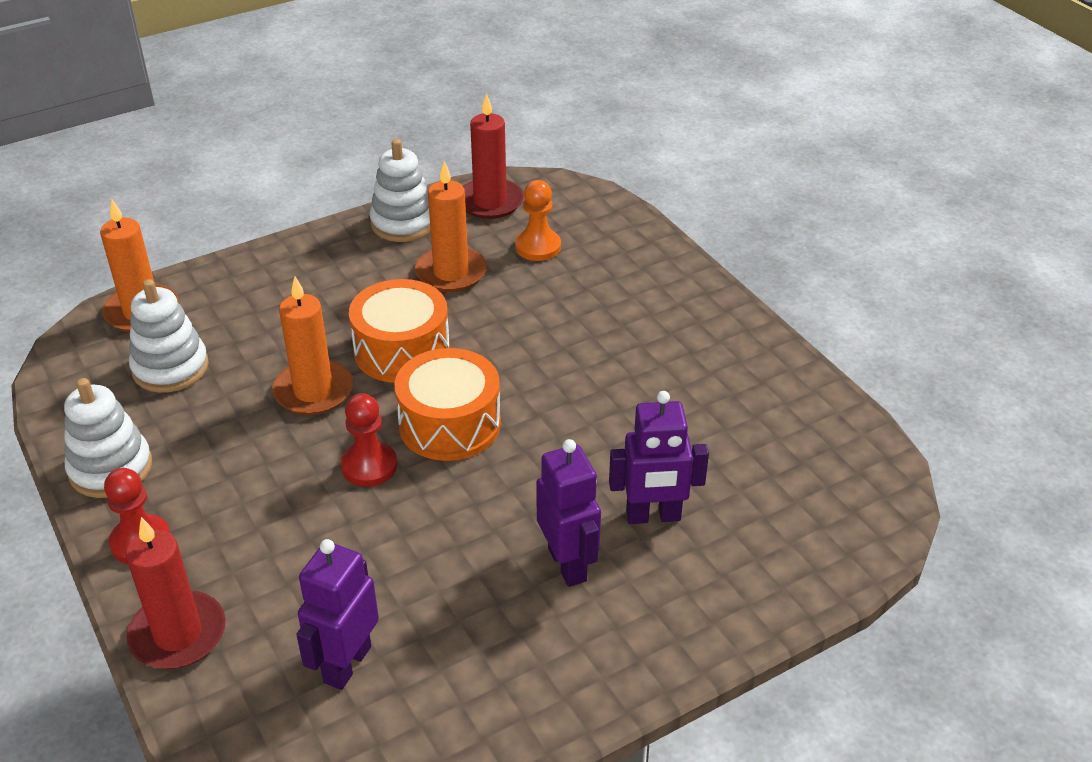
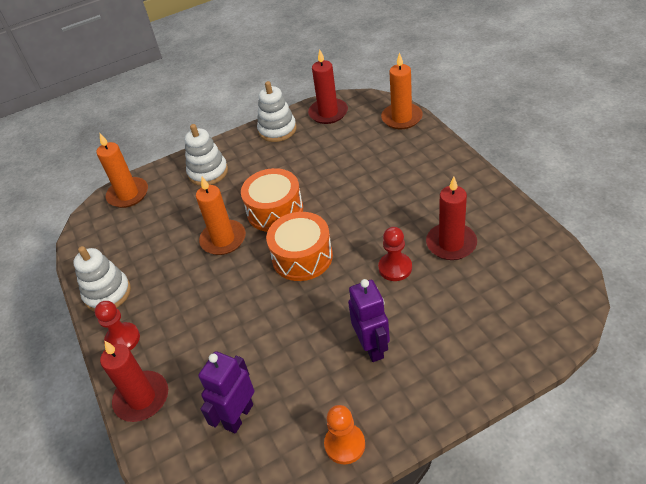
camera: 10 degrees right, 5 degrees up
(170, 368) = (143, 228): white stacking toy -> white stacking toy (208, 172)
(369, 466) = (254, 286): red pawn -> red pawn (395, 268)
(451, 272) = (304, 159): orange candle -> orange candle (401, 118)
(538, 247) = (356, 140): orange pawn -> orange pawn (345, 444)
(653, 516) = (425, 313): purple robot -> none
(694, 413) = (451, 243): none -> red candle

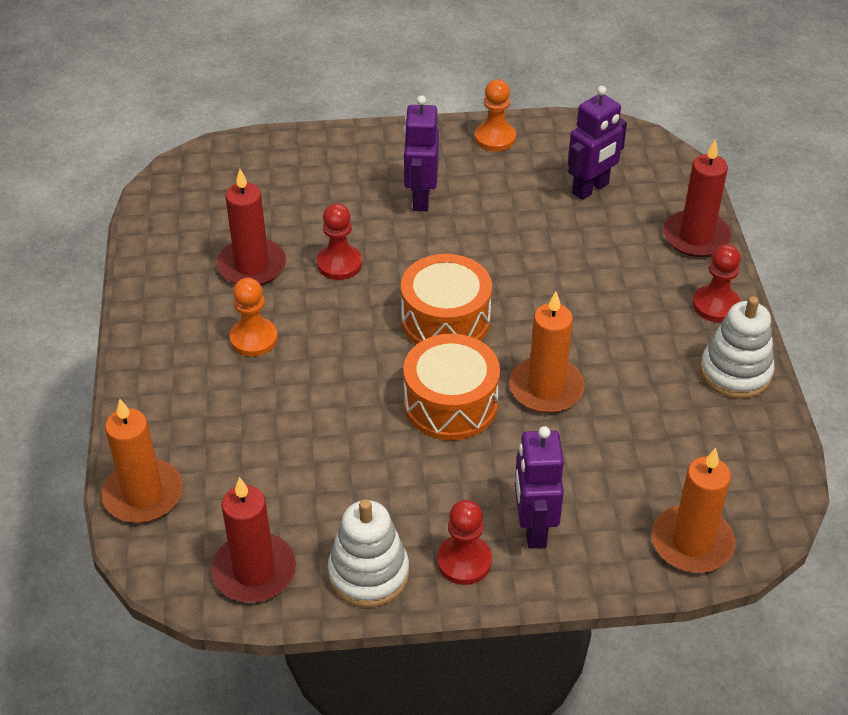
camera: 165 degrees left, 0 degrees up
(208, 172) = (533, 528): white stacking toy -> purple robot
(236, 149) = (464, 561): none -> red pawn
(410, 201) = (254, 339): none -> orange pawn

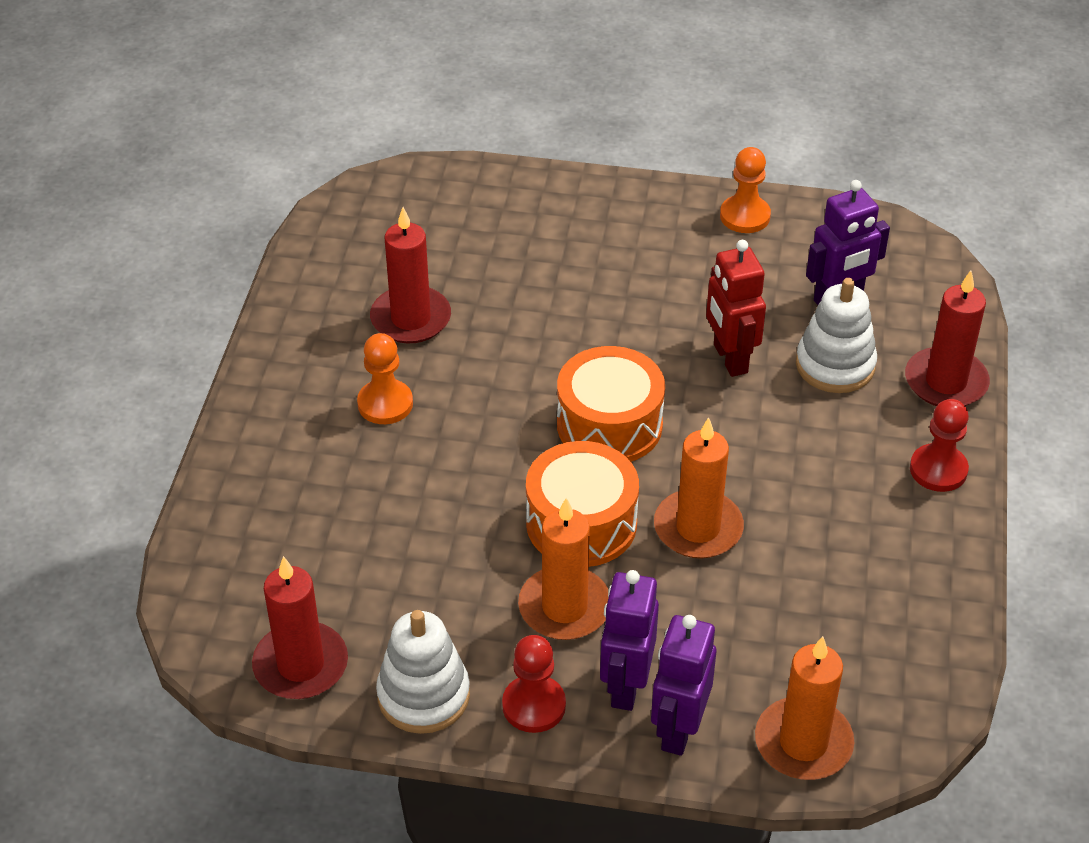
camera: 15 degrees right, 0 degrees up
(143, 494) = (210, 554): orange candle -> orange candle (564, 607)
(339, 264) = (510, 335): red pawn -> none
(420, 198) = (631, 274): purple robot -> purple robot (678, 729)
(523, 250) = (729, 359): none -> red robot
(735, 372) = (931, 555): white stacking toy -> white stacking toy (835, 365)

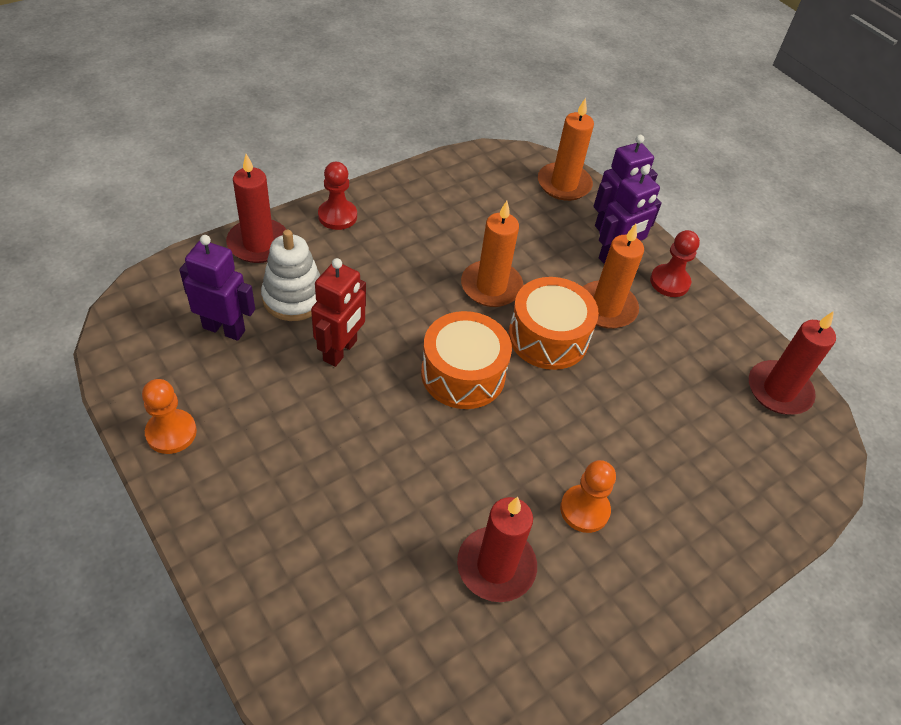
camera: 140 degrees left, 5 degrees up
(423, 695) = (722, 326): white stacking toy -> none

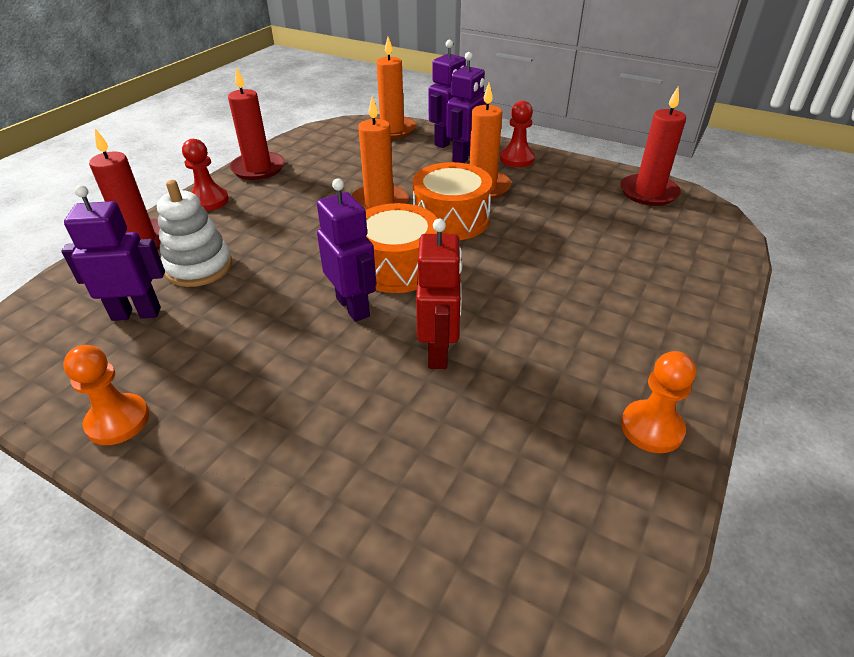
camera: 20 degrees left, 10 degrees down
(340, 351) = (270, 289): red robot -> red robot (439, 352)
(399, 403) = (353, 307): none -> purple robot
(496, 566) = (534, 394): red candle -> red candle (258, 168)
(584, 510) = (574, 320): orange pawn -> orange pawn (651, 428)

